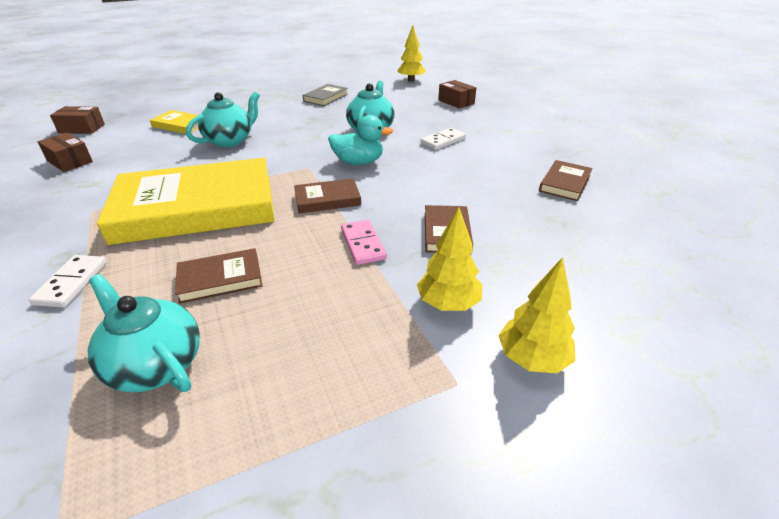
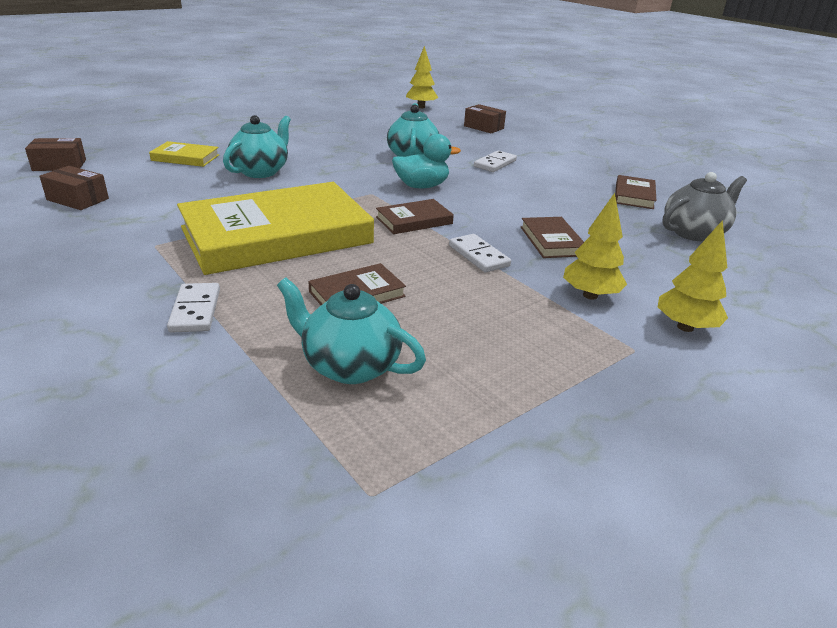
camera: 15 degrees left, 5 degrees down
(326, 97) = (338, 126): grey book -> none
(362, 244) = (478, 256): pink domino -> white domino
(608, 233) = (694, 233): none -> grey teapot

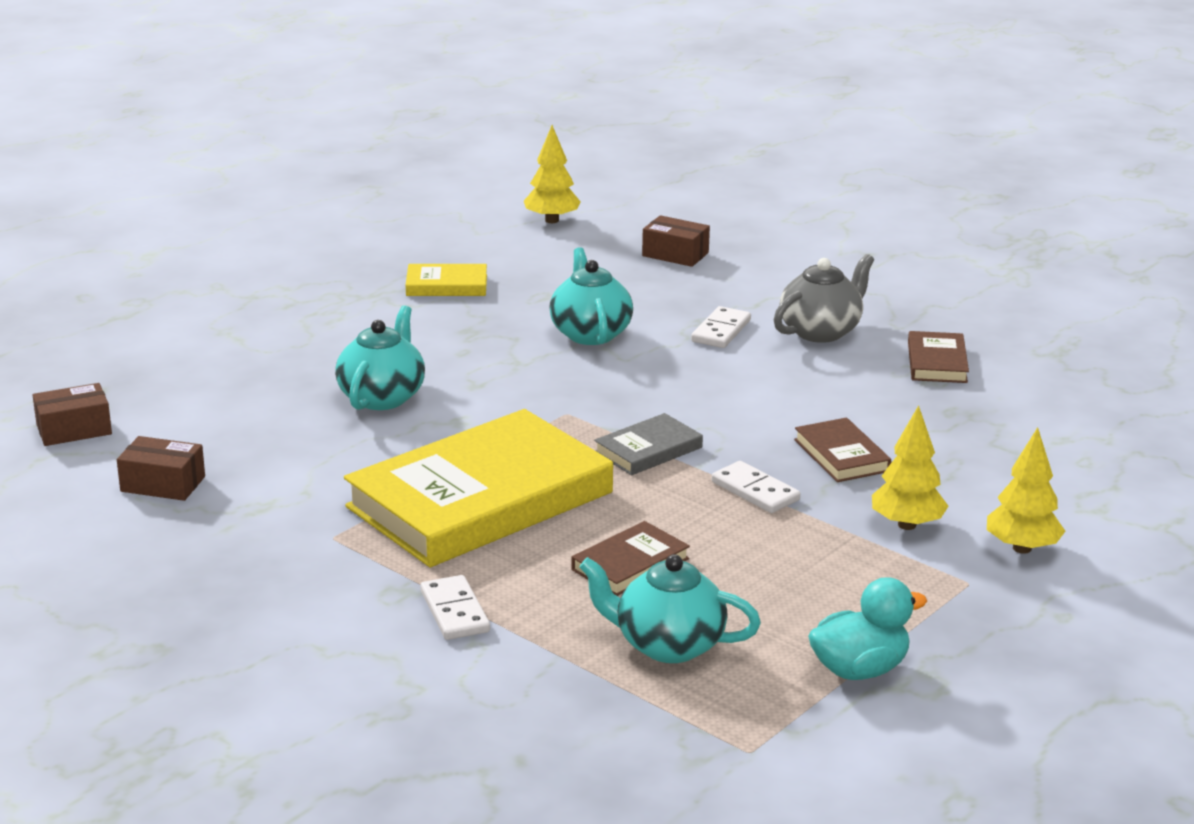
camera: 10 degrees left, 5 degrees down
(185, 158) = (249, 388): yellow book -> yellow book (446, 285)
(414, 220) = (648, 450): brown book -> grey book
(421, 186) = (631, 390): turquoise duck -> turquoise duck (859, 670)
(694, 233) = (1024, 415): grey teapot -> grey teapot (821, 331)

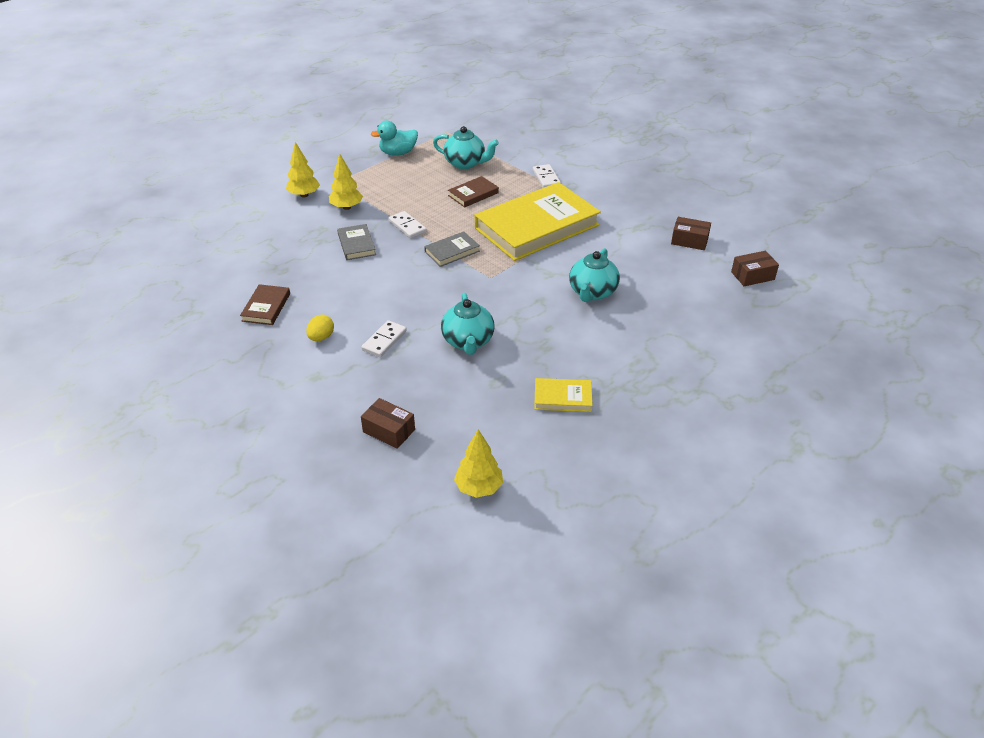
camera: 175 degrees left, 15 degrees up
(821, 331) = (321, 337): grey teapot -> yellow egg
(841, 455) = (356, 244): brown book -> grey book

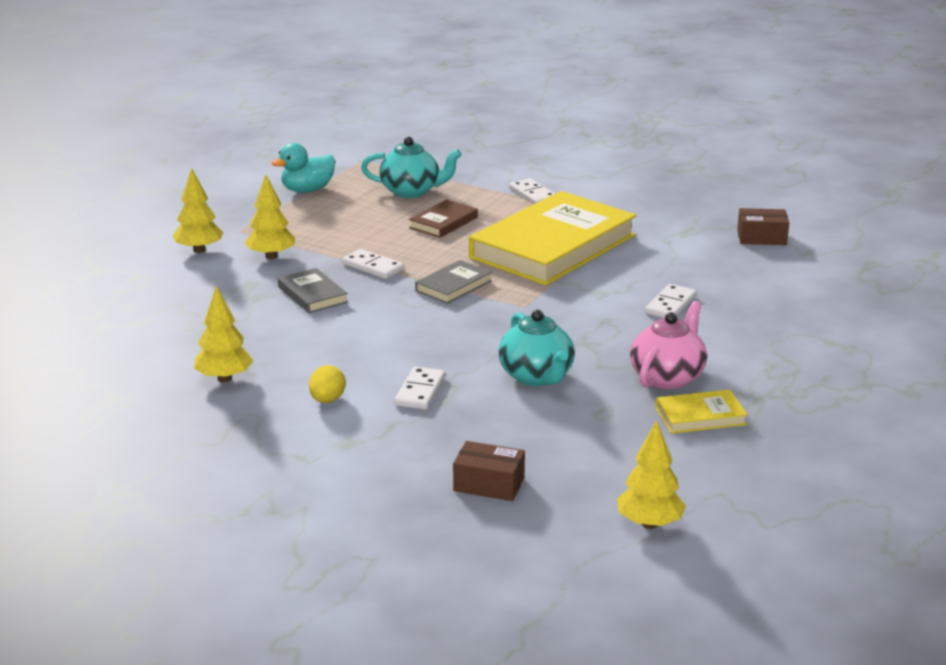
camera: 15 degrees left, 15 degrees down
(266, 307) = (224, 378): brown book -> yellow tree
(557, 358) = (667, 377): none -> pink teapot
(592, 292) = (670, 305): turquoise teapot -> white domino
(752, 276) = (862, 263): brown box -> none

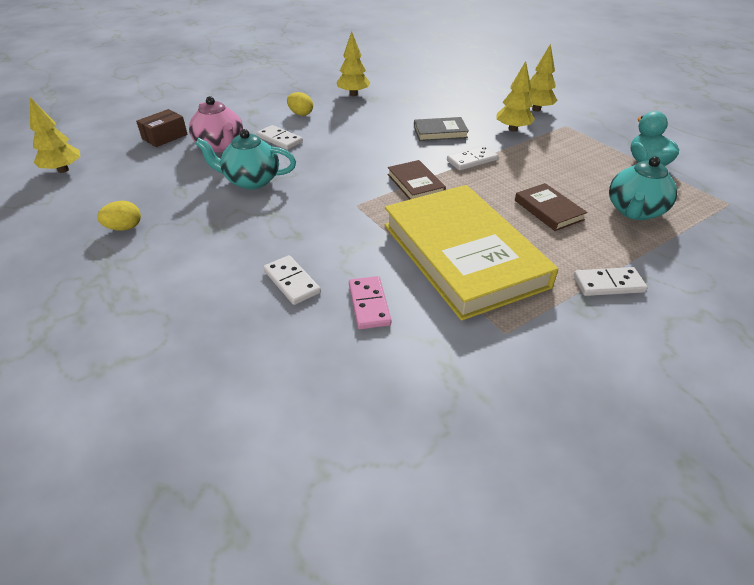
camera: 115 degrees right, 15 degrees up
(453, 286) = (415, 184): grey book -> brown book
(658, 269) = (369, 304): none -> pink domino
(667, 377) = (186, 233): pink teapot -> pink teapot (220, 146)
(700, 416) = (124, 228): yellow book -> yellow egg
(761, 238) = (394, 441): brown box -> none

